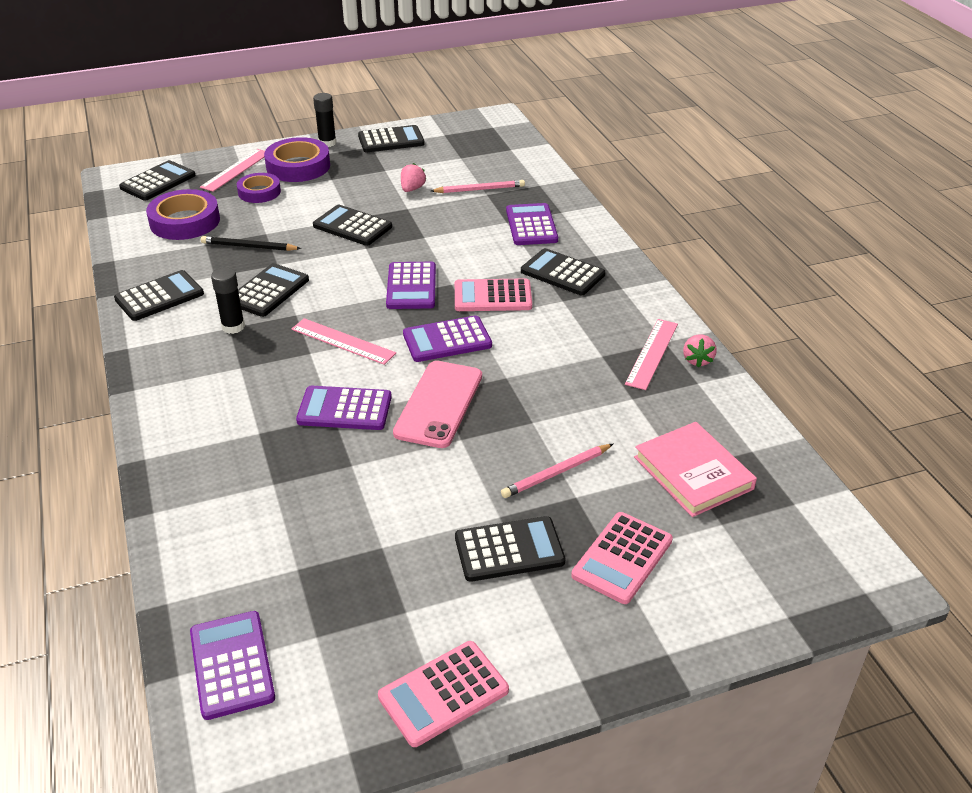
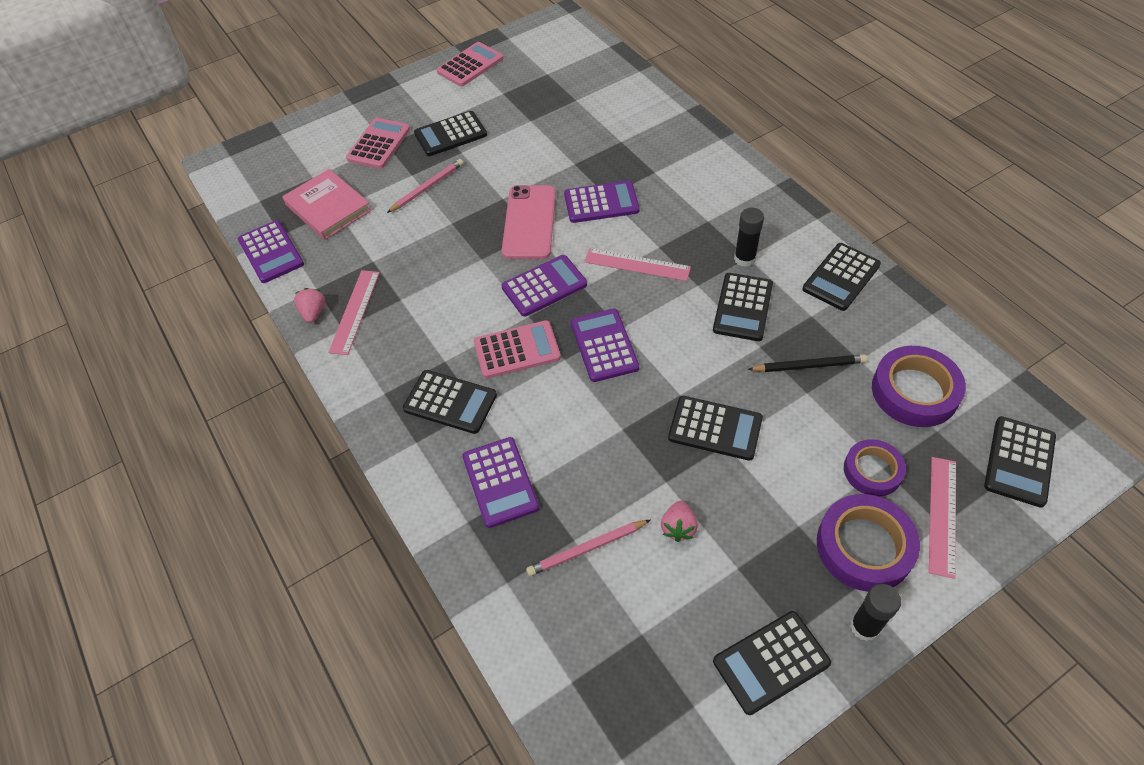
camera: 170 degrees right, 15 degrees up
(232, 665) = (584, 54): purple calculator -> purple calculator (271, 252)

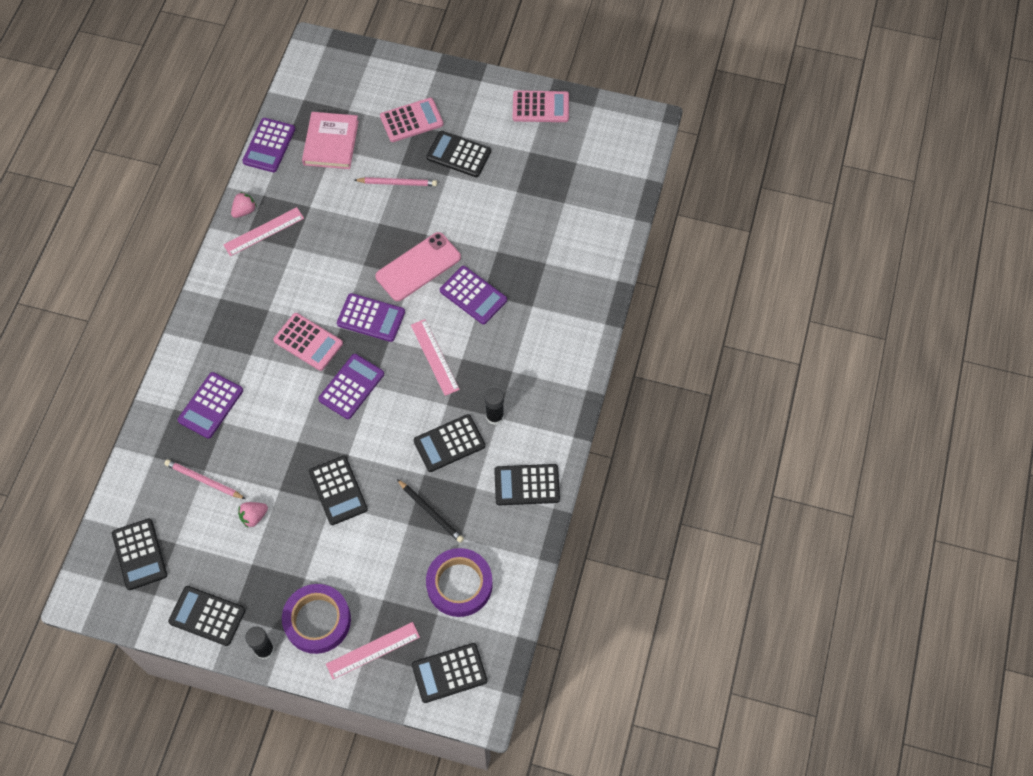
camera: 45 degrees right, 10 degrees up
(450, 402) = (242, 337): black calculator -> black calculator (139, 554)
(872, 471) = (376, 595): purple tape -> none

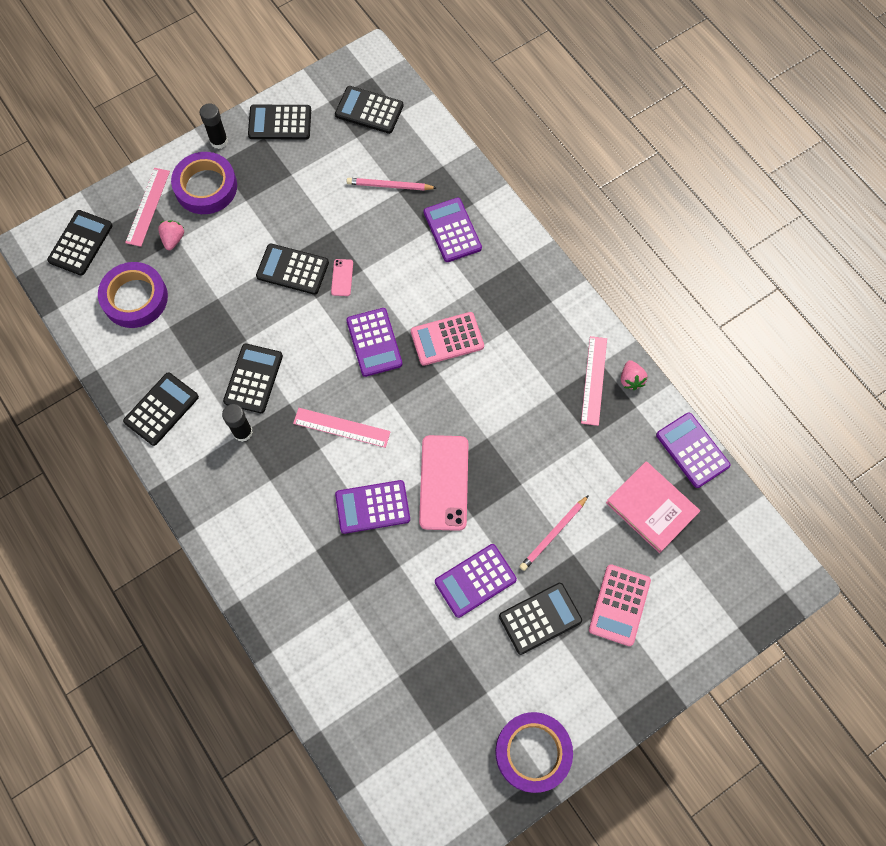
camera: 130 degrees right, 5 degrees up
(204, 480) = (390, 186): pink pencil -> pink pencil turned 150 degrees counterclockwise
(207, 616) = (280, 123): black calculator -> black calculator turned 150 degrees counterclockwise
(254, 517) = (327, 199): pink strawberry -> pink strawberry (173, 239)
(316, 450) = (342, 277): none -> pink phone
(371, 318) = (426, 404): purple calculator -> purple calculator (475, 580)
(430, 512) = (210, 321): black pencil -> none
(540, 107) = (533, 752): pink calculator -> purple tape

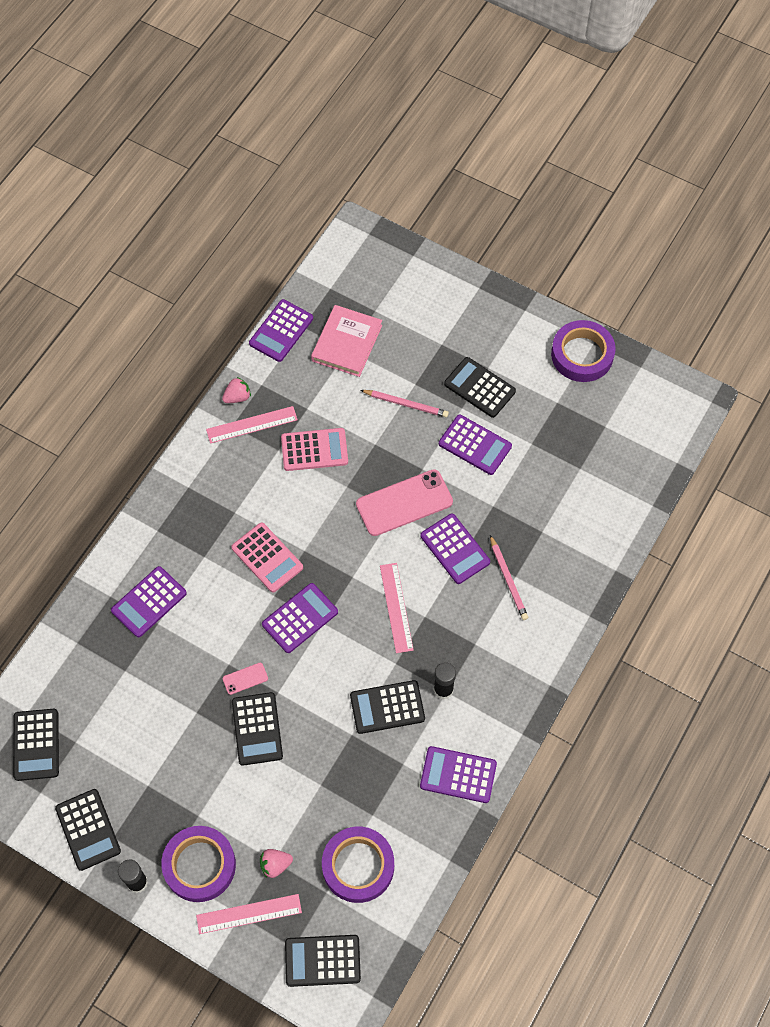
camera: 115 degrees left, 5 degrees down
(161, 409) = (458, 775): black calculator -> purple calculator
(390, 186) = (122, 682): pink pencil -> pink pencil (508, 579)
(619, 605) = (439, 338): pink calculator -> pink calculator (314, 450)

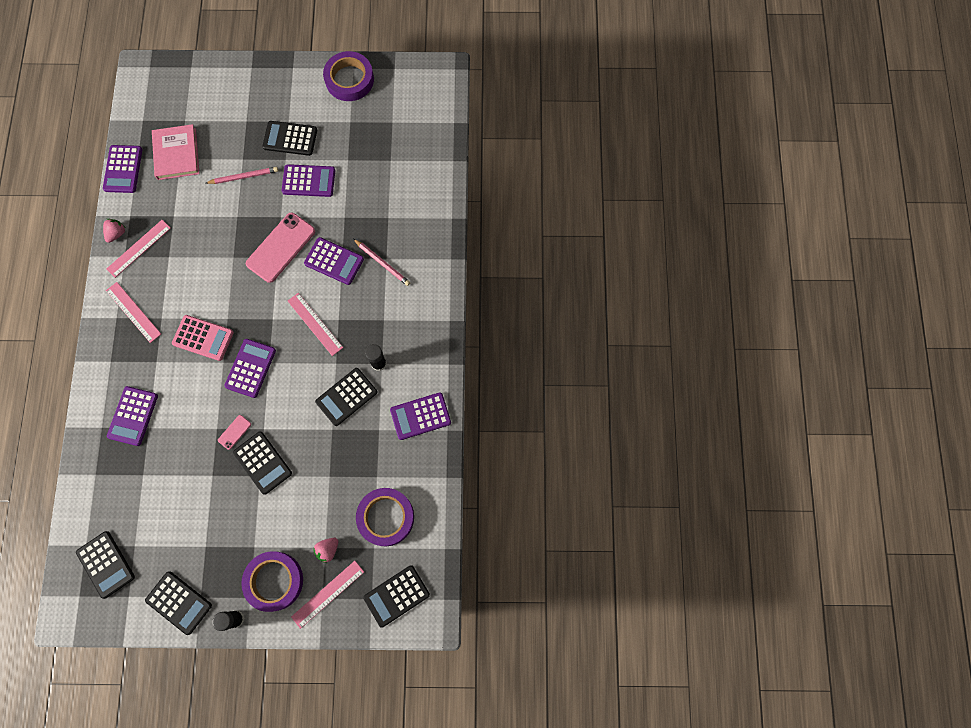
camera: 30 degrees left, 10 degrees up
(209, 490) = (133, 312): none -> pink ruler
(314, 450) = (195, 243): pink calculator -> none

